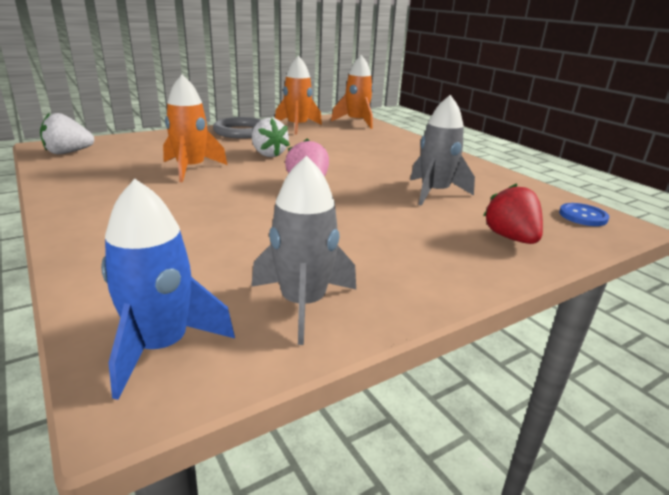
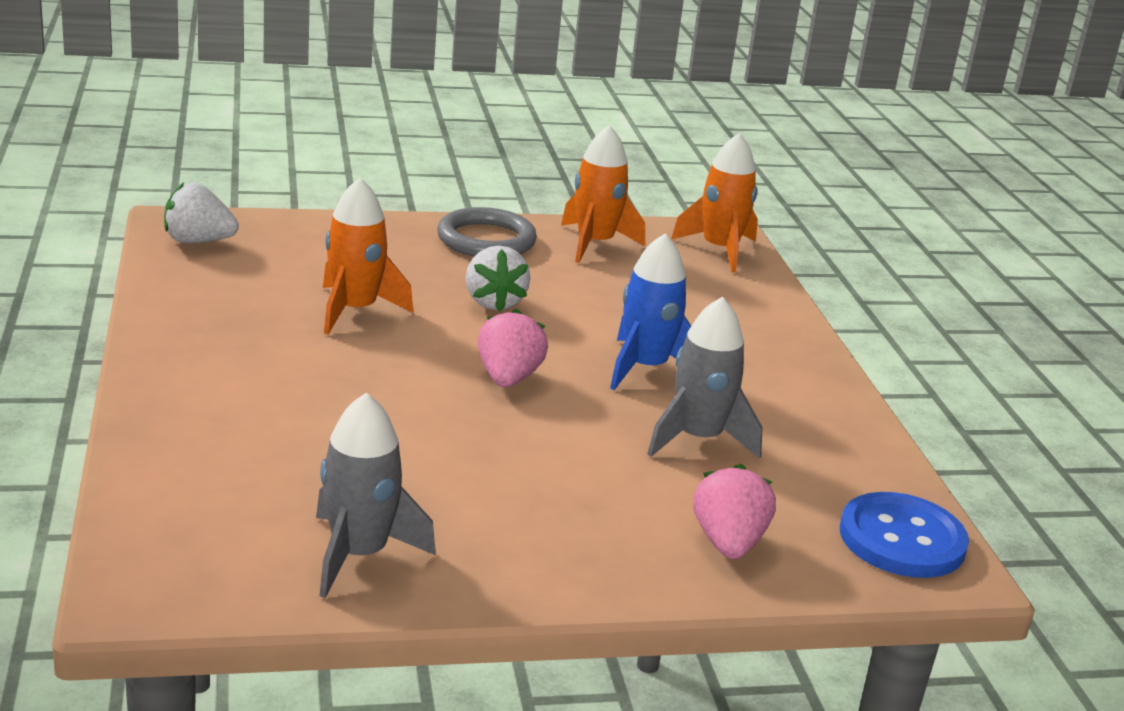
camera: 20 degrees right, 0 degrees up
(161, 346) = (184, 558): blue rocket -> blue rocket (645, 368)
(510, 238) = (728, 543): red strawberry -> pink strawberry
(583, 216) = (902, 539): blue button -> blue button, size x1.66

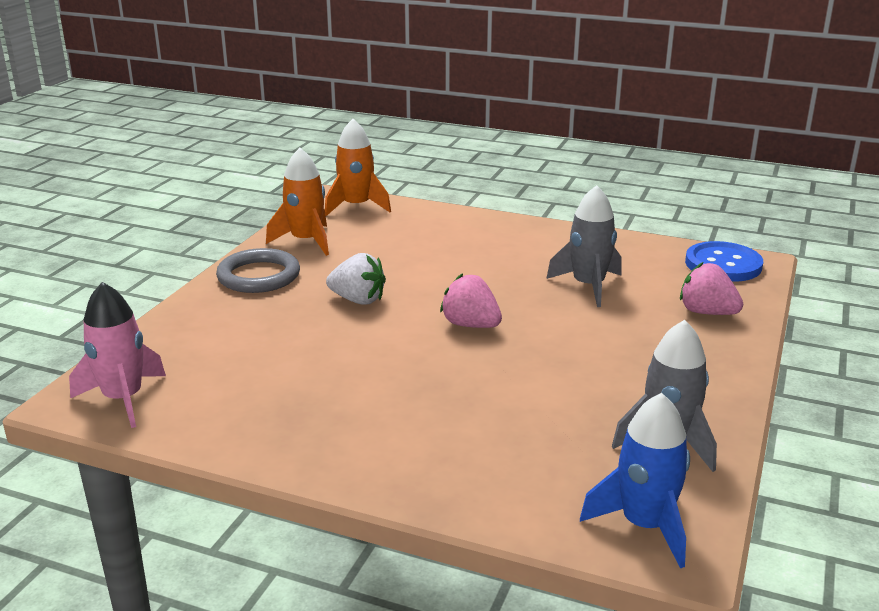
camera: 55 degrees left, 0 degrees up
(198, 241) = (123, 399): white strawberry -> pink rocket
(355, 310) = (321, 356): orange rocket -> none
(645, 368) = (491, 276): blue rocket -> blue rocket (645, 525)

